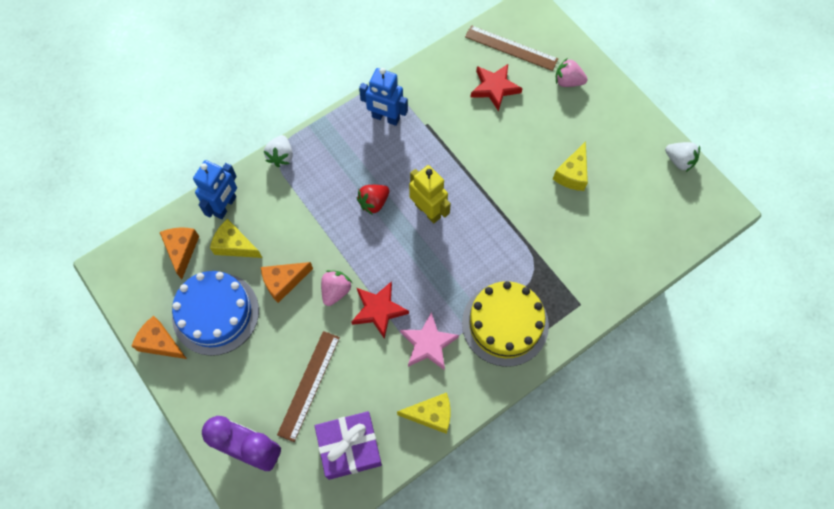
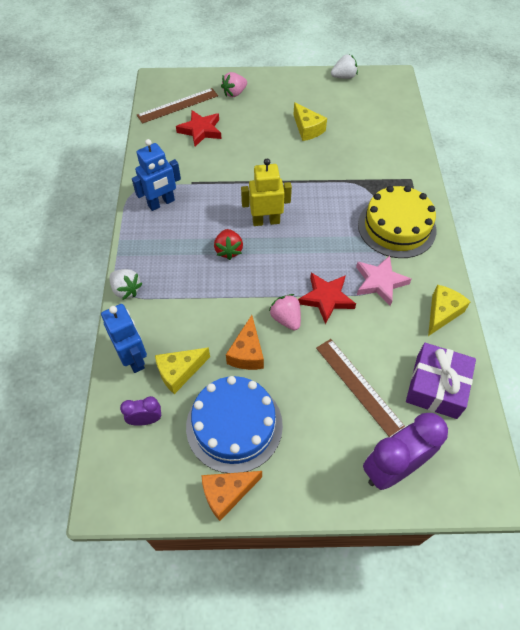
camera: 55 degrees left, 10 degrees down
(182, 250) = (146, 420): orange cheese -> purple clock

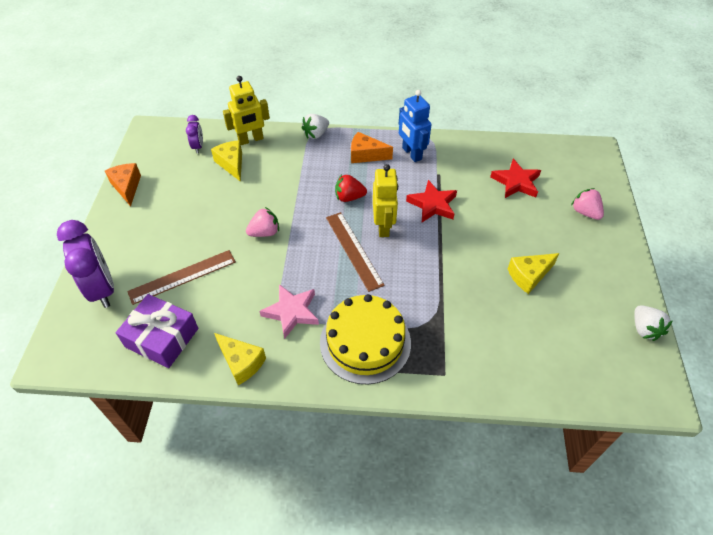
camera: 95 degrees right, 5 degrees down
(134, 358) = (251, 140): blue robot -> yellow robot
(178, 105) = (555, 165): brown ruler -> brown ruler (354, 250)
(234, 425) = (176, 193): blue cake -> none
(247, 353) = (237, 204): orange cheese -> orange cheese (366, 155)
(326, 298) = (280, 264): red star -> red star (432, 204)

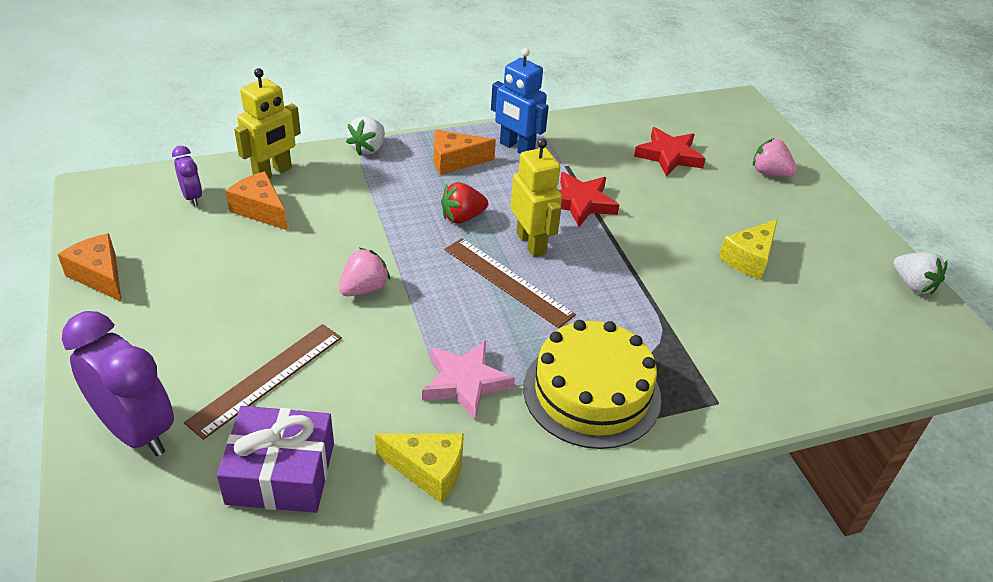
camera: 25 degrees left, 10 degrees down
(231, 164) = (260, 210): yellow cheese -> orange cheese

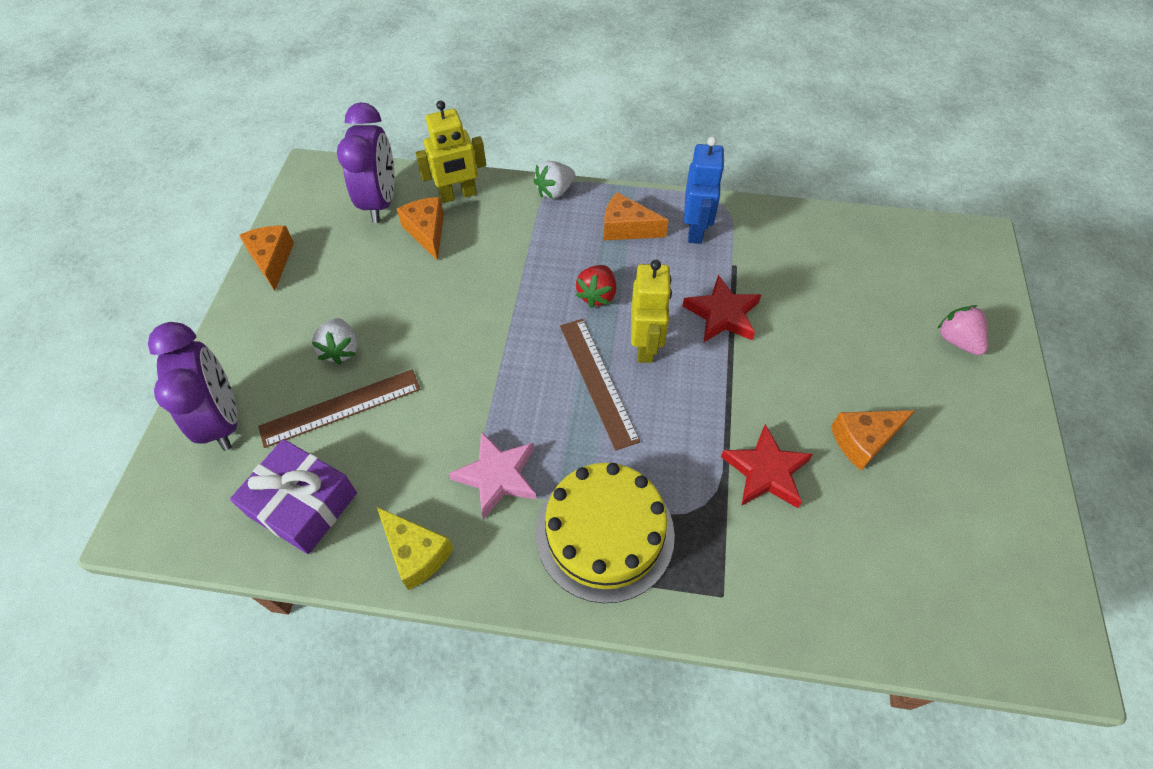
camera: 30 degrees right, 15 degrees up
(192, 197) = (380, 202): purple clock -> purple clock, size x2.01
(364, 288) = (467, 344): pink strawberry -> none
(462, 217) = (597, 295): red strawberry -> red strawberry turned 75 degrees counterclockwise
(516, 148) = (695, 230): blue robot -> blue robot turned 150 degrees counterclockwise
(669, 156) = (852, 285): red star -> red star (766, 471)
(749, 259) = (863, 440): yellow cheese -> orange cheese
(913, 285) = (1041, 542): white strawberry -> white strawberry (341, 350)

